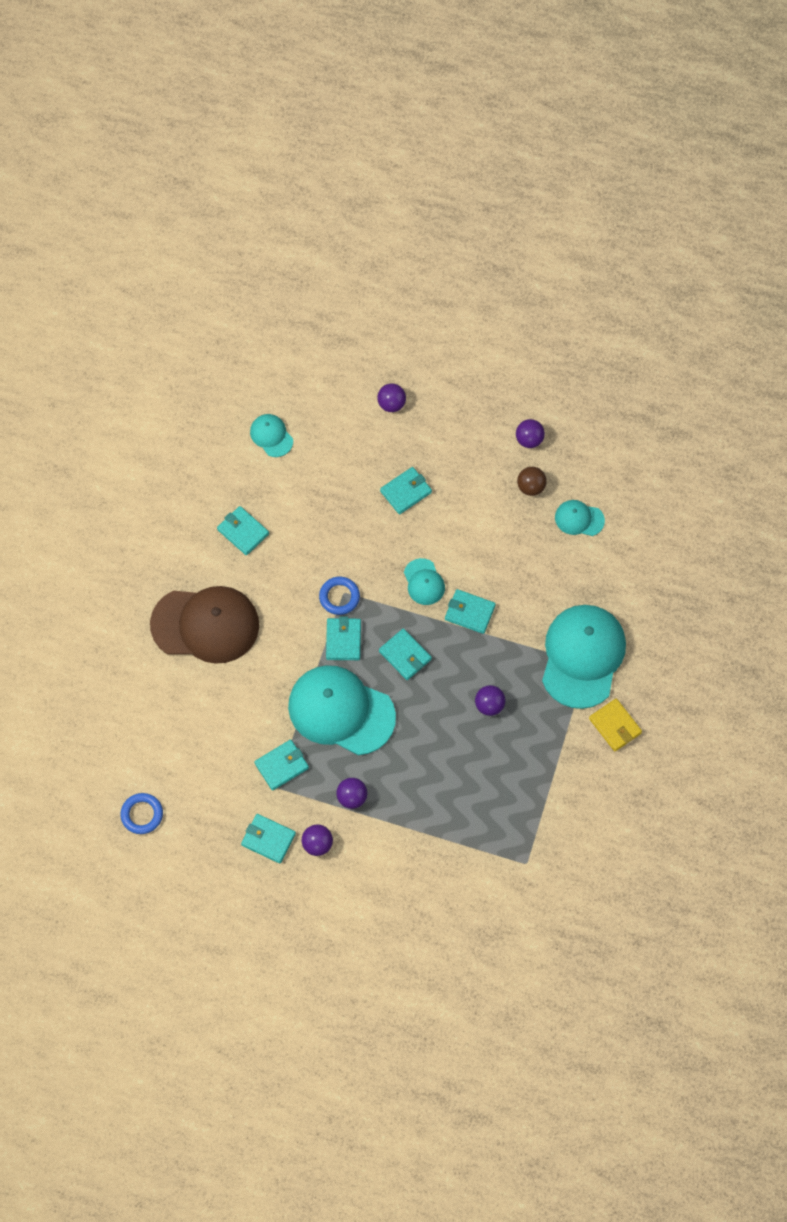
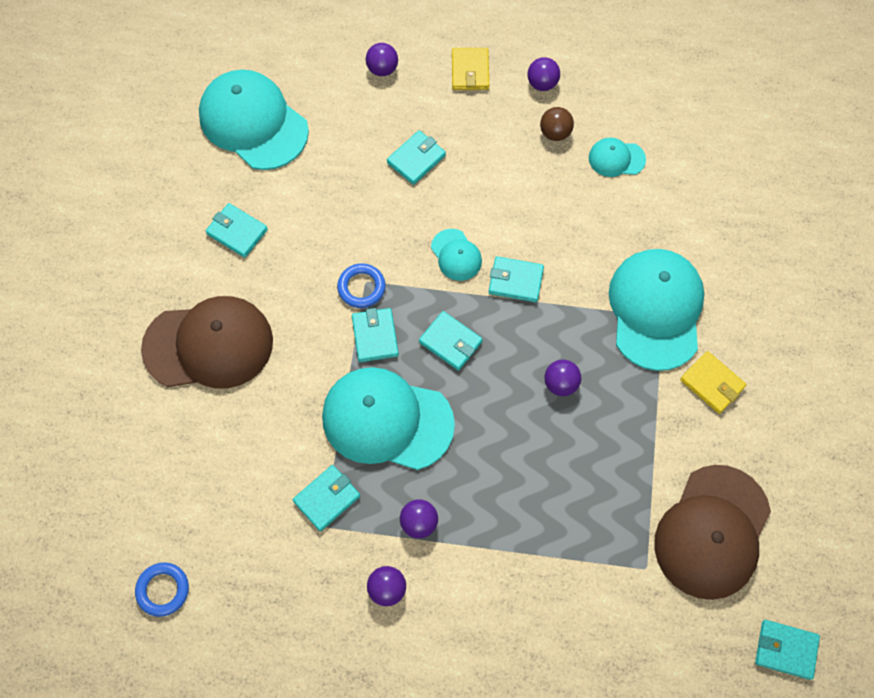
camera: 10 degrees left, 0 degrees up
(268, 839) = (325, 594): turquoise wallet -> turquoise wallet (785, 650)
(271, 436) = (253, 122): turquoise cap -> turquoise cap, size x2.13
(468, 418) = (470, 71): none -> yellow wallet
(586, 844) = (712, 532): none -> brown cap

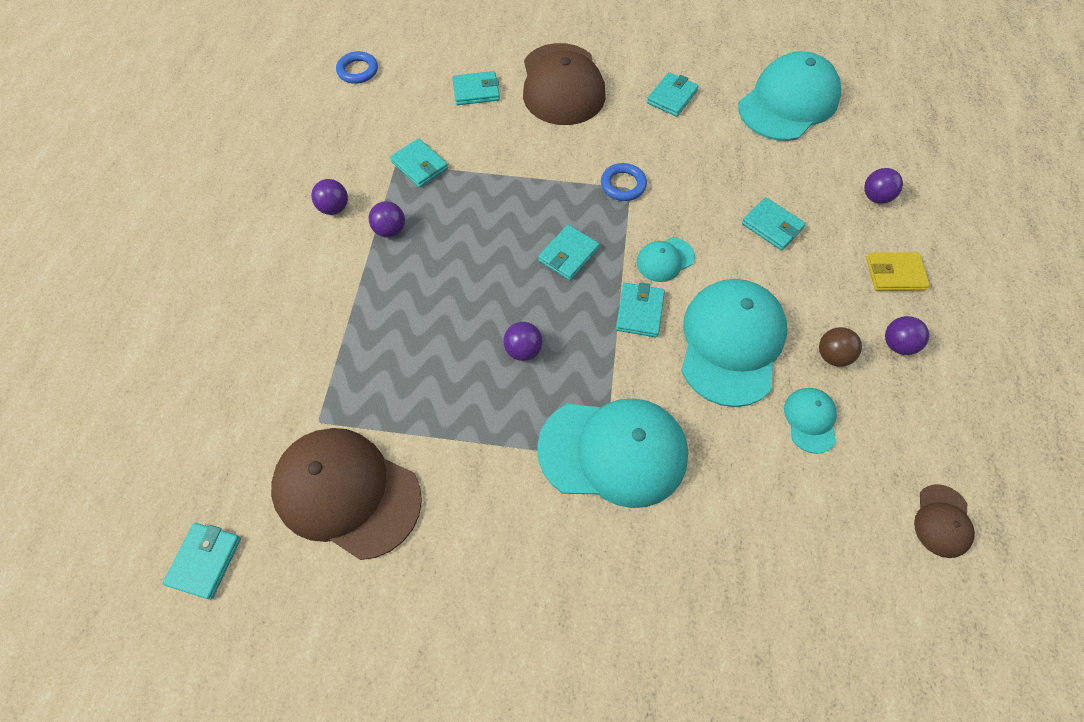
camera: 90 degrees right, 5 degrees down
(375, 336) = (573, 196): turquoise wallet -> turquoise wallet (476, 91)
(387, 420) = (489, 206): turquoise cap -> turquoise cap (731, 343)
(692, 85) = (942, 521): none -> brown cap
(712, 383) = (521, 508): yellow wallet -> none

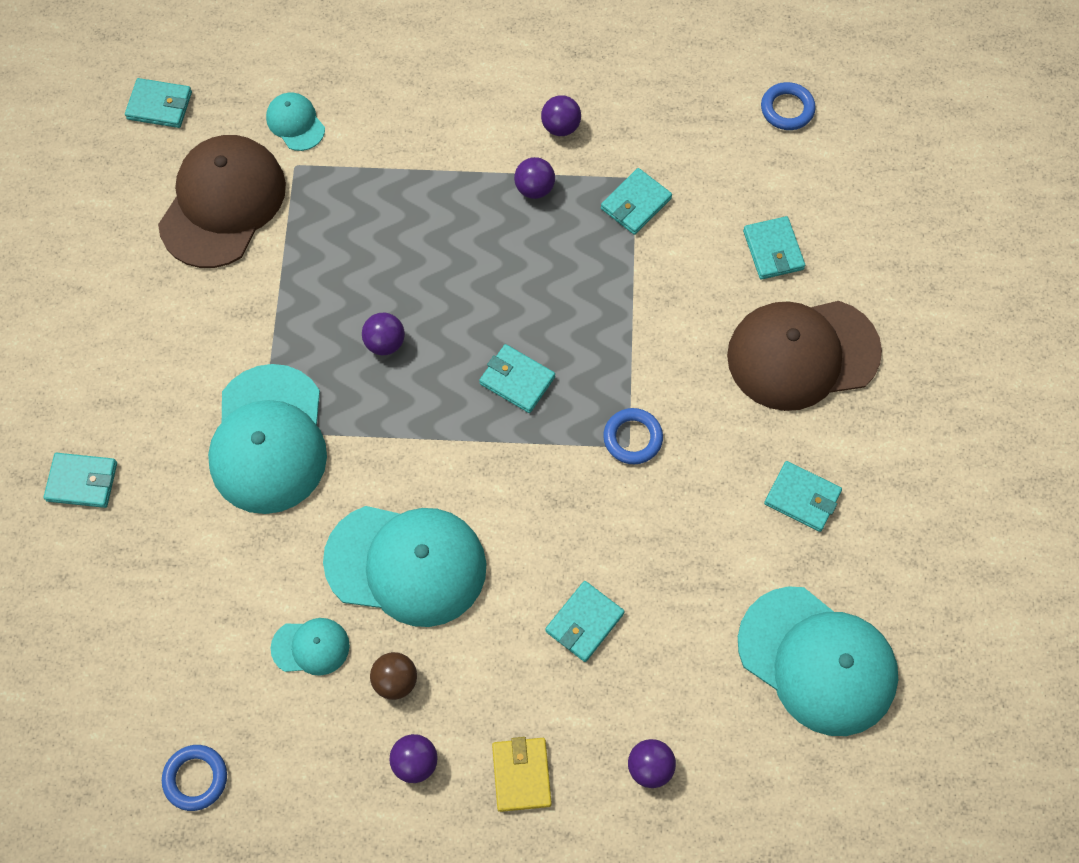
camera: 85 degrees right, 5 degrees up
(639, 312) = (442, 462): turquoise wallet -> turquoise wallet (82, 481)
(665, 260) = (519, 490): turquoise cap -> turquoise cap (295, 123)
(942, 521) = (195, 778): brown cap -> blue ring

